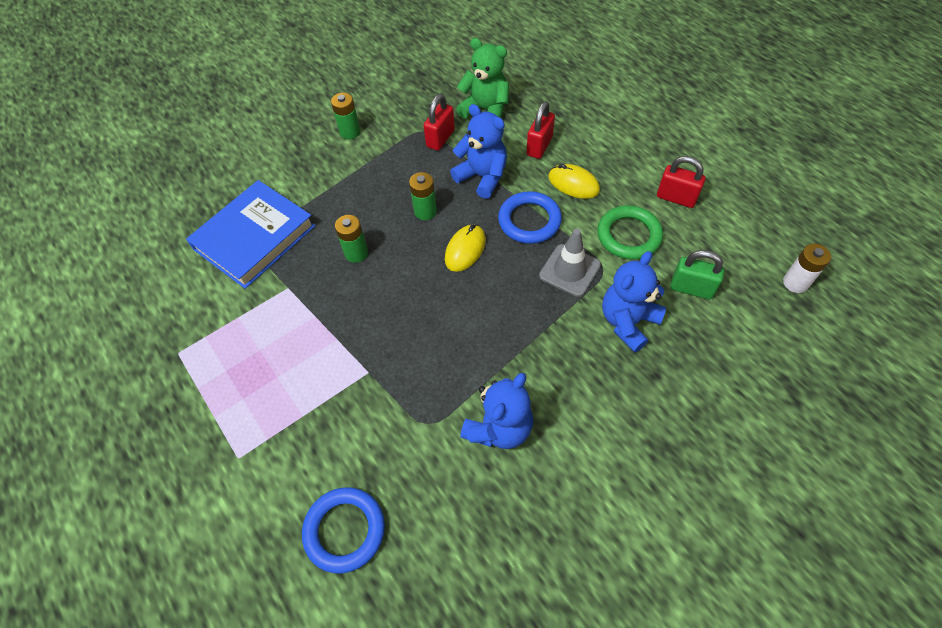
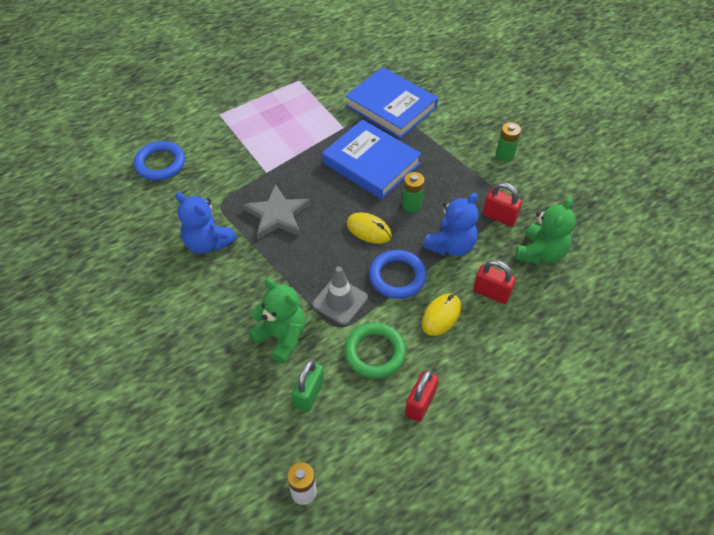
camera: 90 degrees right, 5 degrees down
(356, 253) = (371, 163): green battery -> blue book
(446, 348) = (277, 215): none -> grey star
(628, 322) = (281, 337): blue teddy bear -> green teddy bear

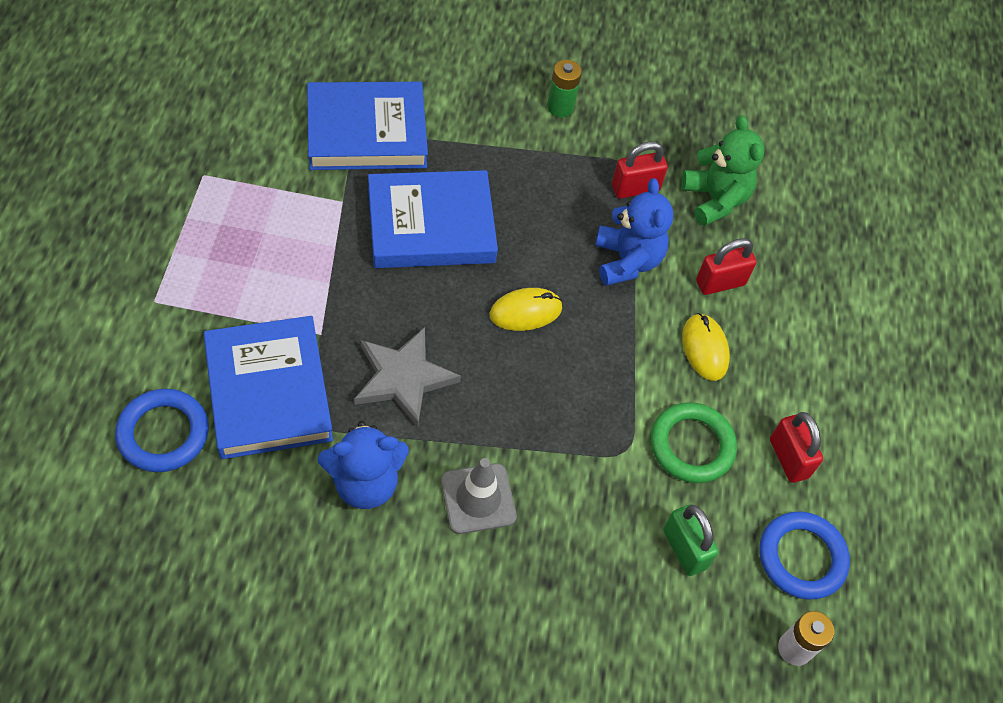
camera: 55 degrees left, 5 degrees up
(217, 178) = (268, 391): none -> blue book
(281, 337) = (585, 516): green teddy bear -> none
(340, 301) = (594, 421): grey traffic cone -> grey traffic cone (478, 498)
(397, 277) = (616, 342): blue ring -> blue ring (801, 557)
(411, 205) = (534, 244): green battery -> none

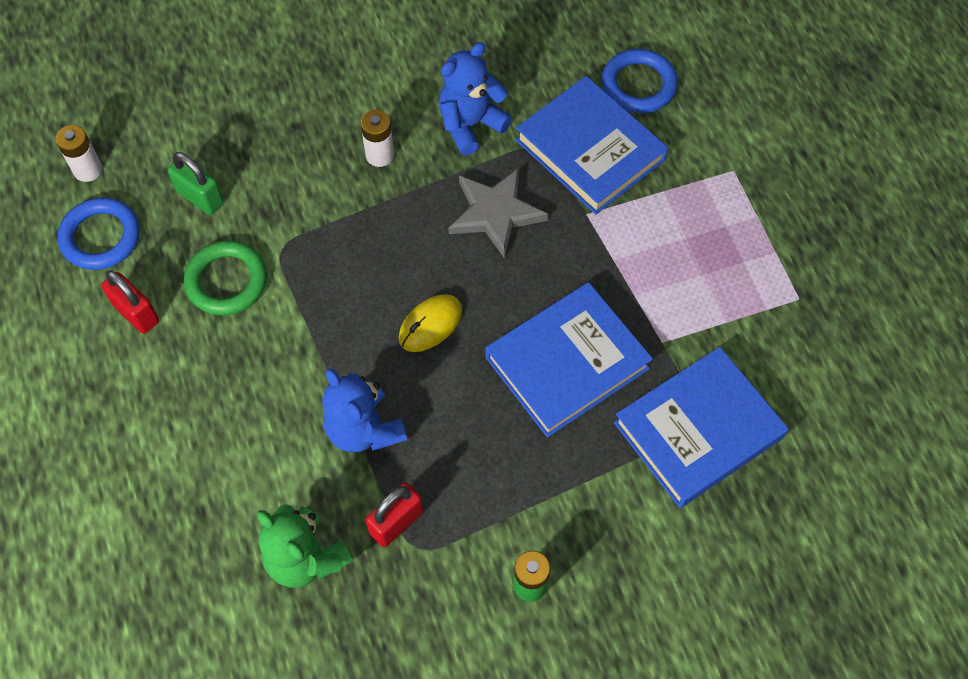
camera: 160 degrees right, 5 degrees up
(478, 498) = (380, 155): grey traffic cone -> white battery
(704, 349) = (250, 377): yellow mouse -> none
(720, 283) = (261, 457): red padlock -> none

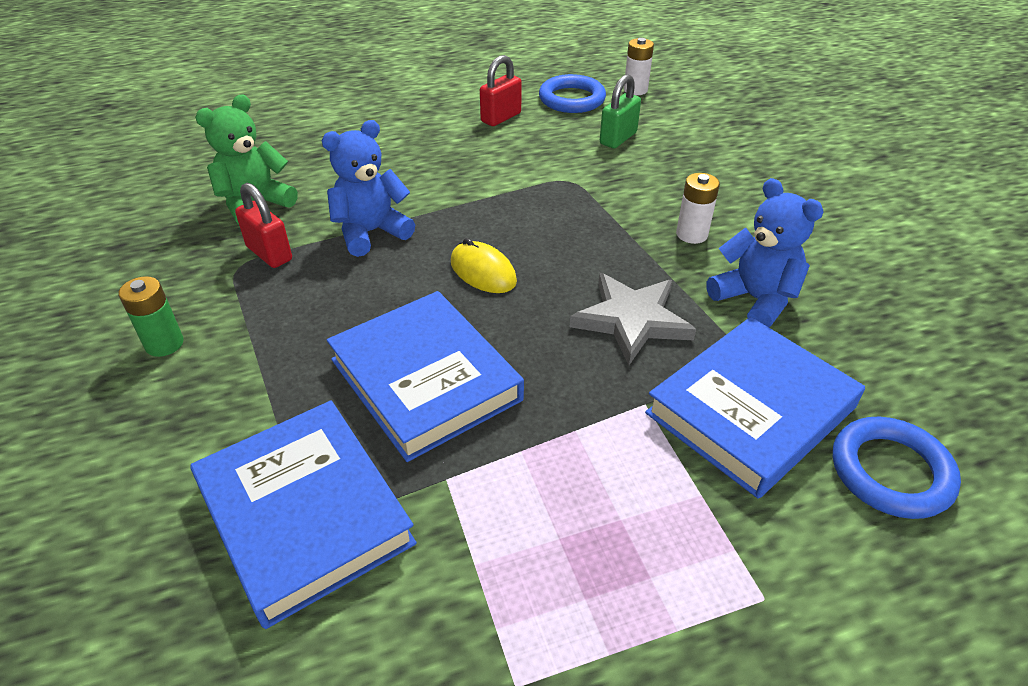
camera: 90 degrees right, 20 degrees down
(226, 281) = (532, 155): green ring -> none

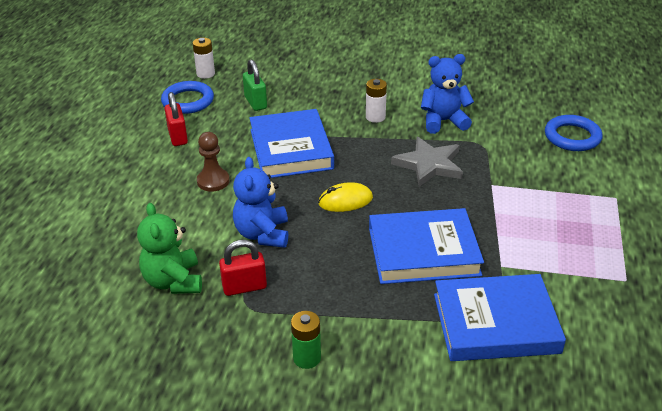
camera: 60 degrees left, 5 degrees down
(442, 166) = (213, 181): none -> brown pawn
(750, 410) = (516, 156): blue book -> blue book (290, 149)

